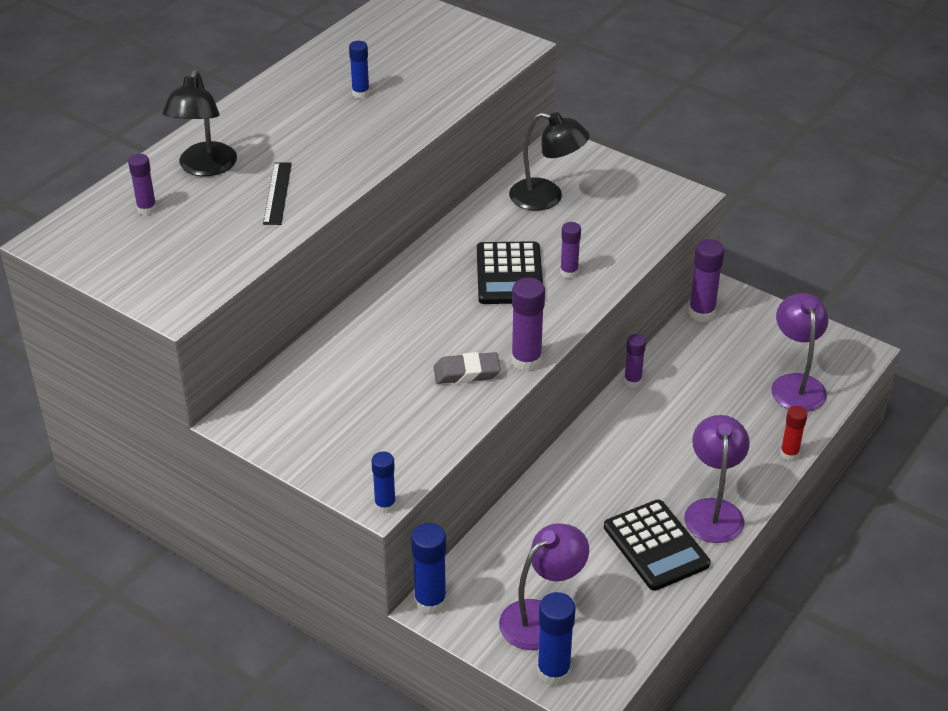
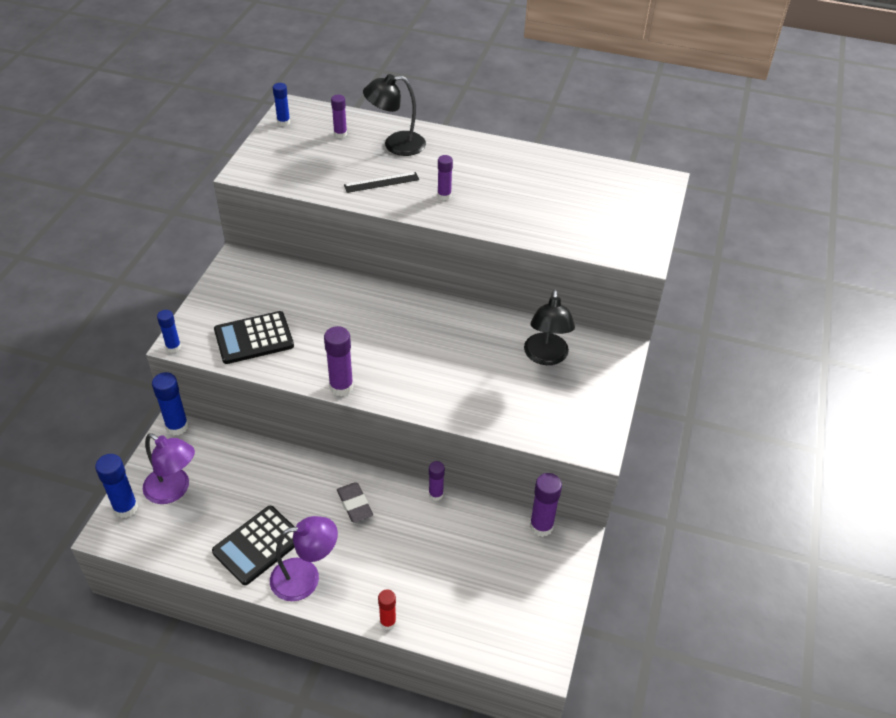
camera: 70 degrees right, 5 degrees up
(360, 93) = (523, 190): blue glue stick -> blue glue stick (283, 122)
(466, 372) = (317, 357): grey eraser -> grey eraser (354, 505)
(509, 274) = (438, 356): black calculator -> black calculator (254, 338)
(569, 272) = (456, 390): purple glue stick -> purple glue stick (444, 196)
(796, 384) = (478, 614): purple lamp -> none

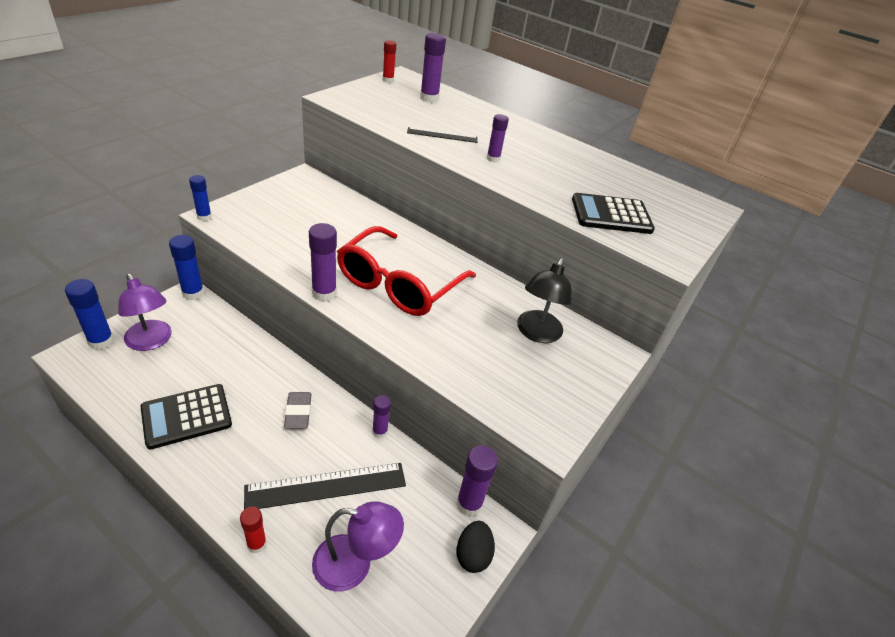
camera: 15 degrees right, 5 degrees down
(254, 338) = (275, 232): black calculator -> black calculator (611, 215)
(283, 122) = (388, 80): blue glue stick -> red glue stick
(305, 577) = (208, 464): purple lamp -> purple lamp (354, 564)
(340, 134) = (429, 98): purple glue stick -> purple glue stick, size x1.58
(396, 145) = (472, 117): black lamp -> none
(402, 351) = (399, 284): none -> red glasses
(416, 556) = (326, 486): none -> black ruler
(562, 564) = (473, 555): none -> black egg

